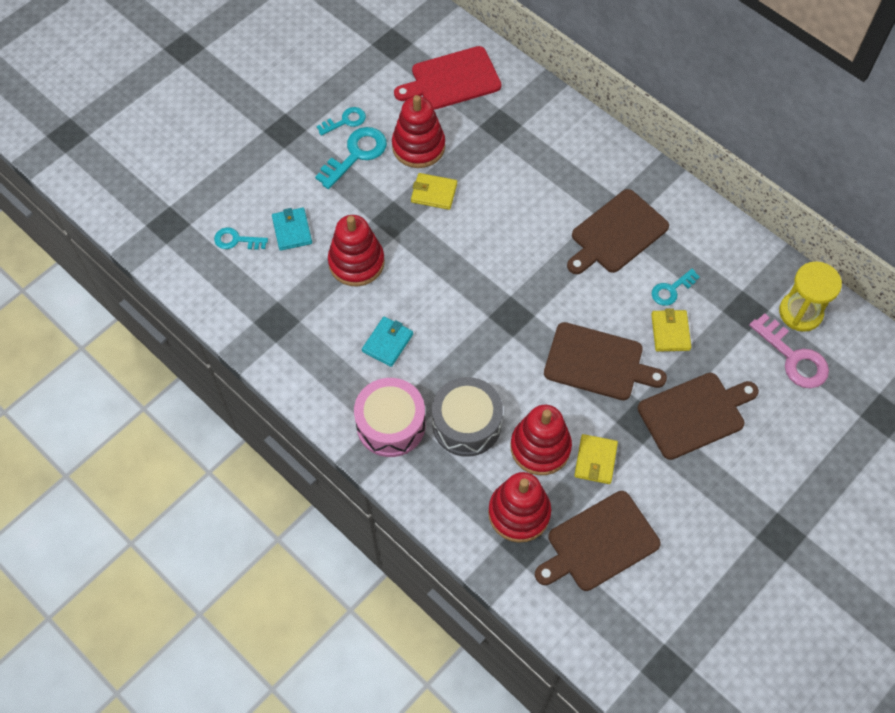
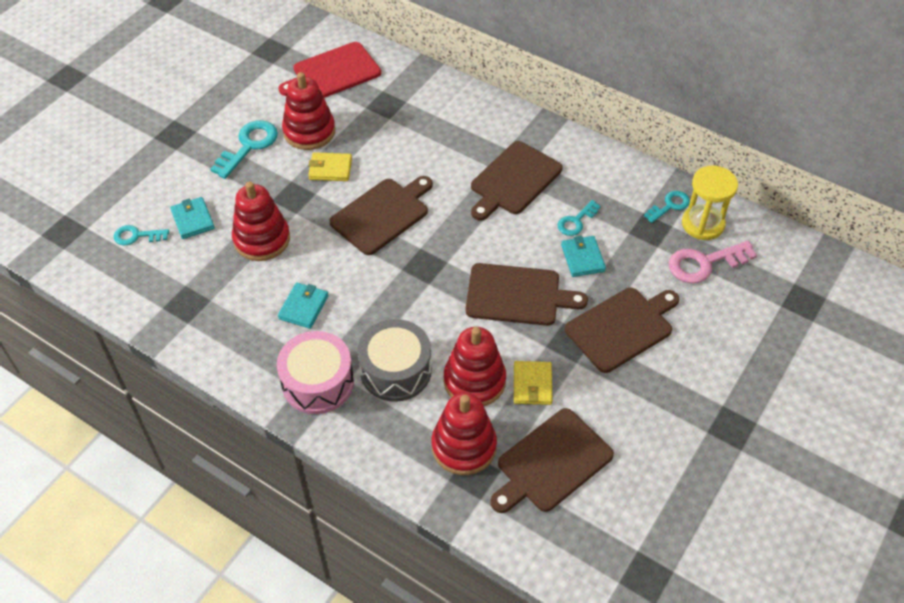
camera: 10 degrees left, 10 degrees down
(345, 121) = (234, 119): turquoise key -> turquoise key (669, 206)
(478, 252) = (382, 214): none -> brown cutting board
(670, 332) = (582, 258): yellow wallet -> turquoise wallet
(793, 357) = (705, 263): pink key -> pink key turned 120 degrees clockwise

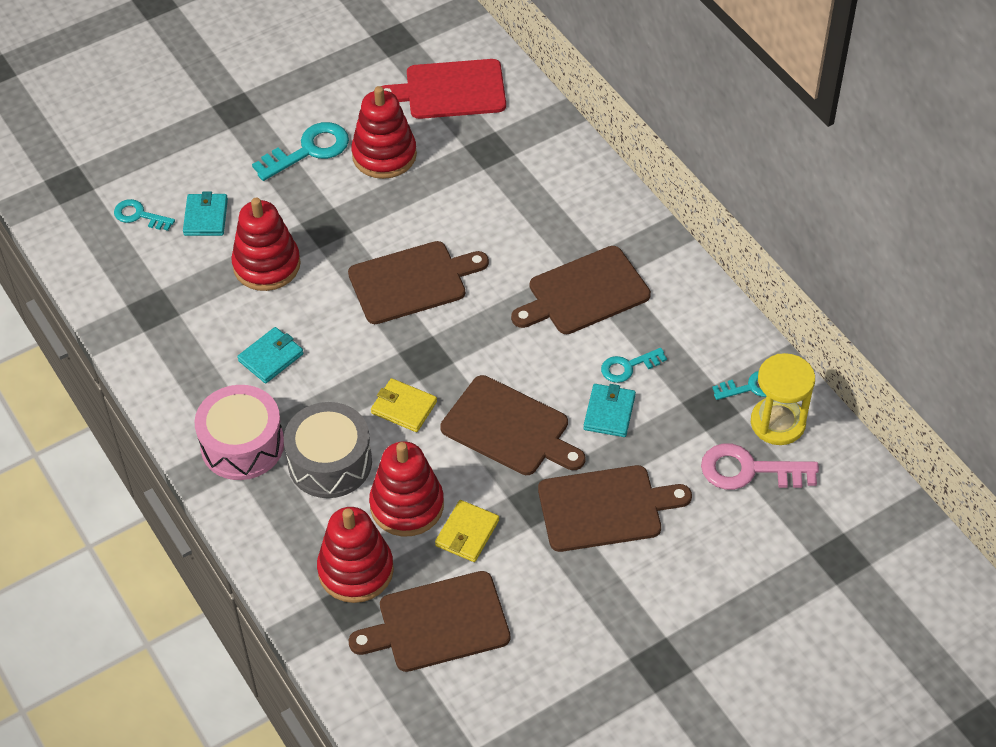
camera: 25 degrees right, 0 degrees up
(330, 169) = (384, 208): yellow wallet -> yellow wallet (404, 407)

